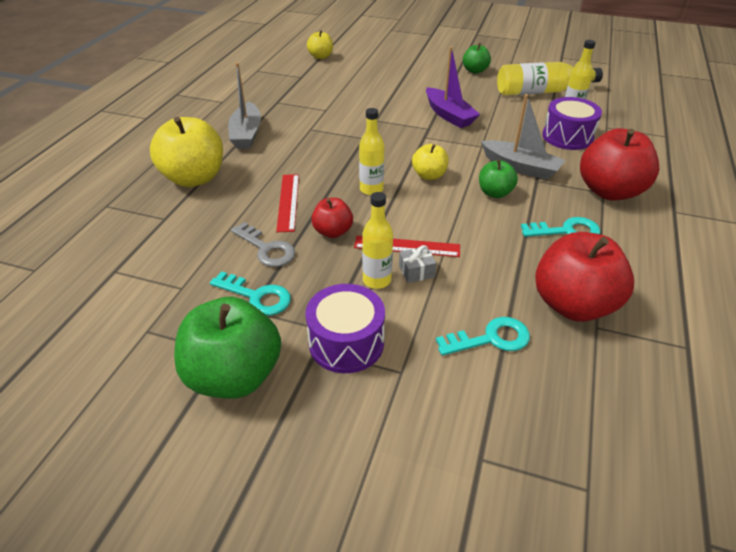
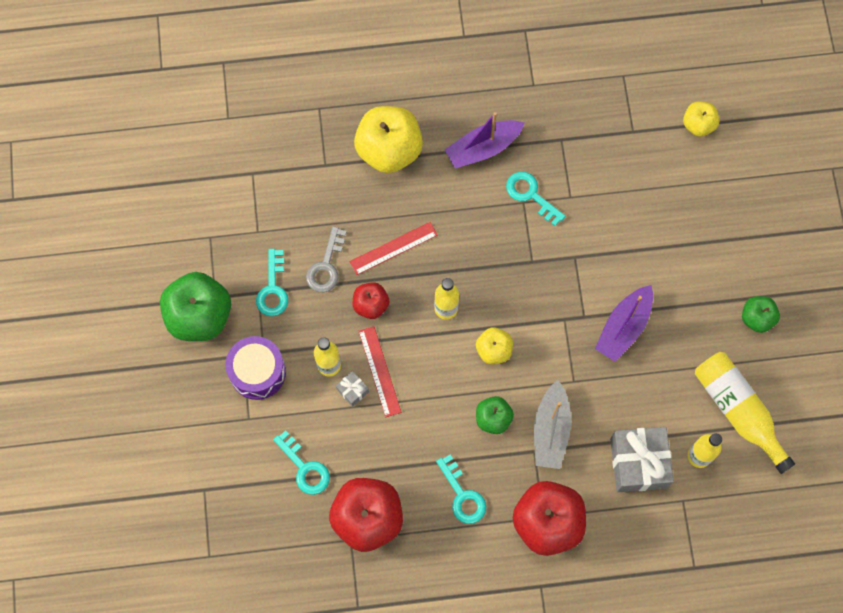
camera: 65 degrees right, 30 degrees up
(246, 134) = (483, 148): grey boat -> purple boat
(307, 124) = (531, 195): none -> turquoise key
(567, 137) = (638, 463): purple drum -> grey gift

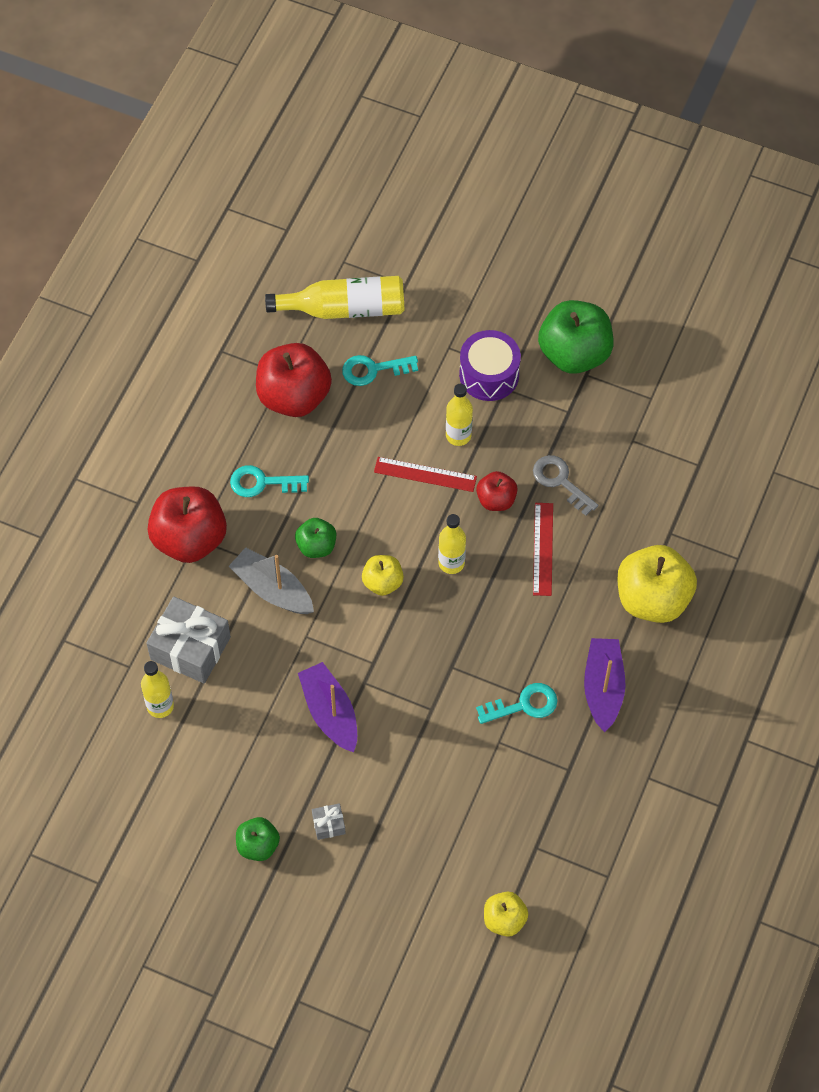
camera: 120 degrees right, 10 degrees down
(273, 289) = (564, 425): turquoise key -> none
(352, 390) = (421, 443): grey gift -> grey gift (328, 824)
(738, 410) = (179, 769): yellow bottle -> yellow bottle (344, 309)

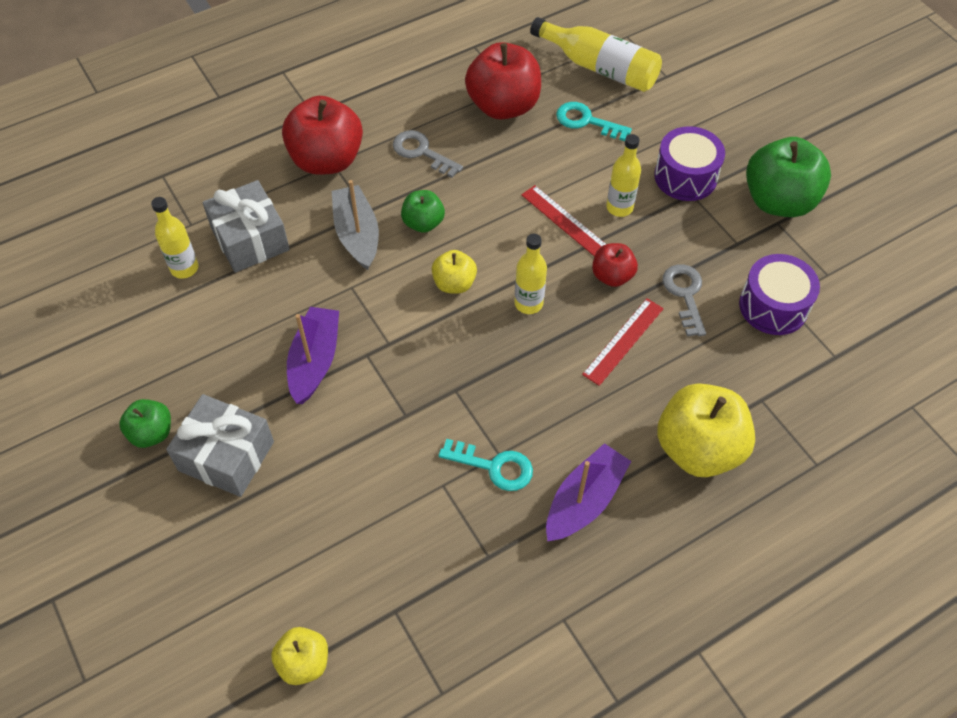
camera: 35 degrees right, 5 degrees down
(262, 483) = (422, 152): turquoise key -> grey key
(328, 824) = (226, 456): grey gift -> grey gift, size x2.23
(630, 450) = (773, 306): none -> purple drum

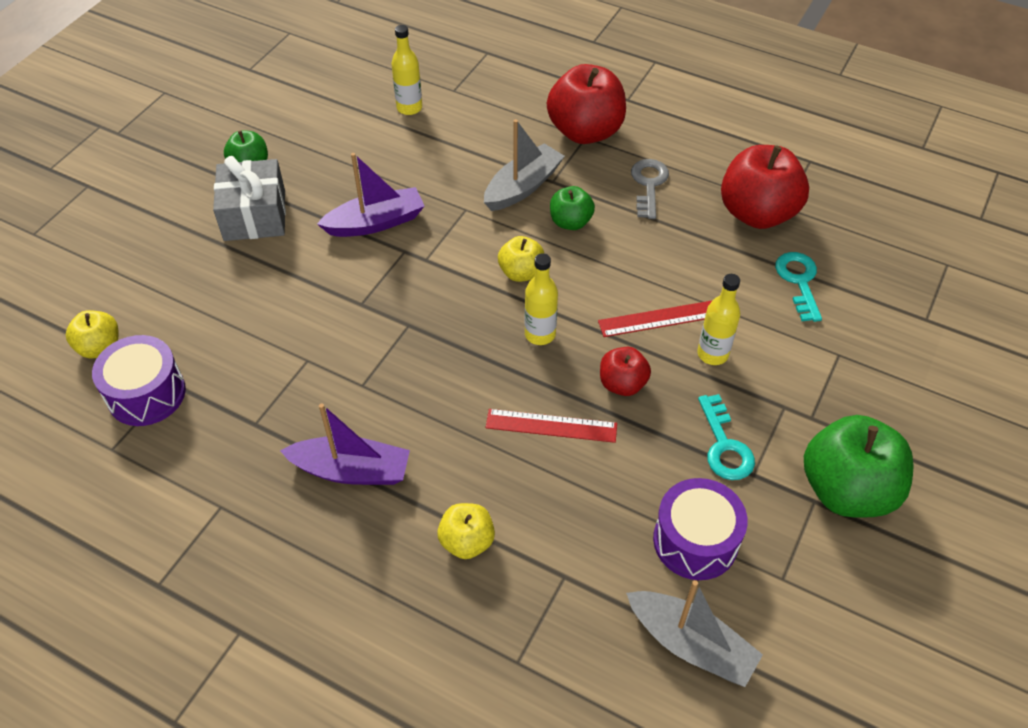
camera: 60 degrees right, 5 degrees down
(250, 239) = (466, 128): grey gift -> none
(494, 466) = (347, 387): turquoise key -> turquoise key (724, 445)
(564, 221) = (658, 319): red ruler -> red ruler turned 60 degrees clockwise
(599, 67) = (880, 261): yellow bottle -> none
(685, 176) = (803, 392): purple drum -> purple drum (146, 394)
(685, 295) = (647, 454): grey key -> none
(698, 448) = (467, 541): yellow apple -> yellow apple, size x0.53
(851, 353) = (690, 644): none -> grey boat

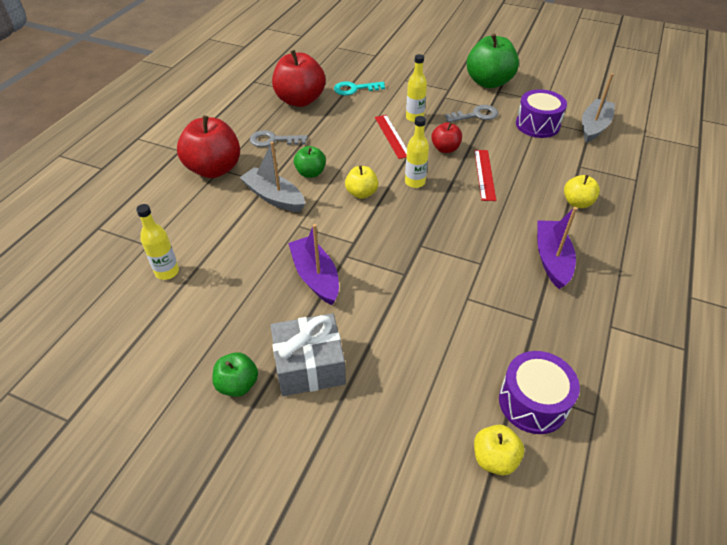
camera: 95 degrees left, 5 degrees down
(724, 445) = (476, 115): turquoise key -> grey key

